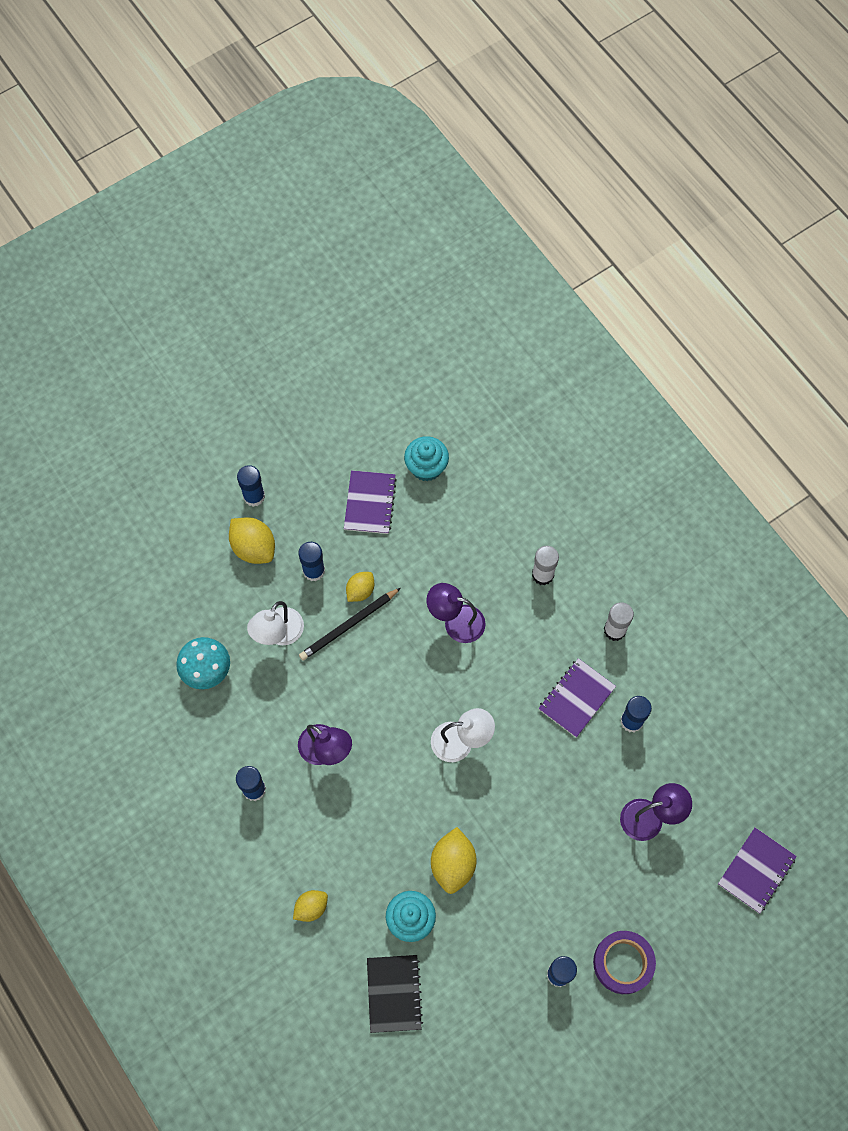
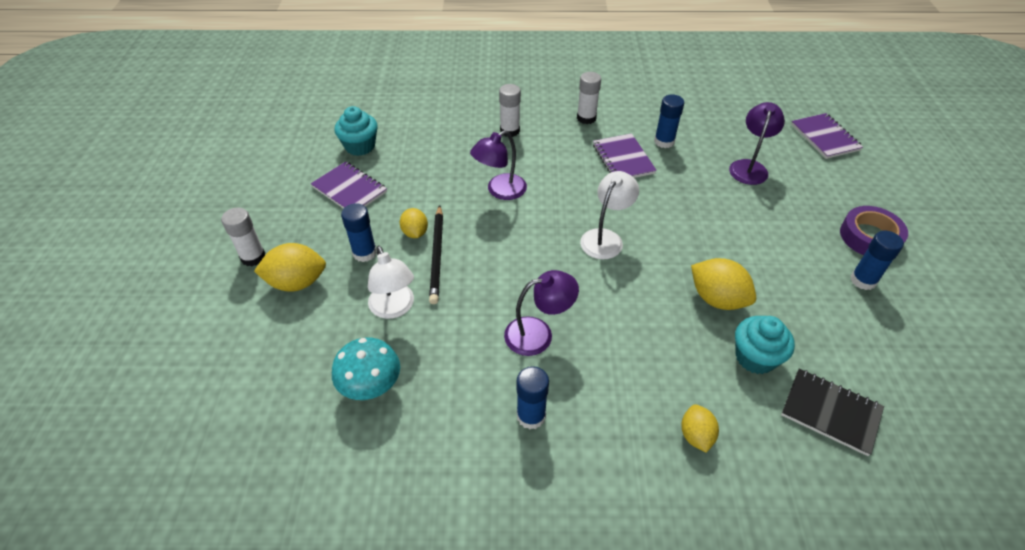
camera: 55 degrees left, 20 degrees down
(254, 496) = (253, 257): blue glue stick -> white glue stick

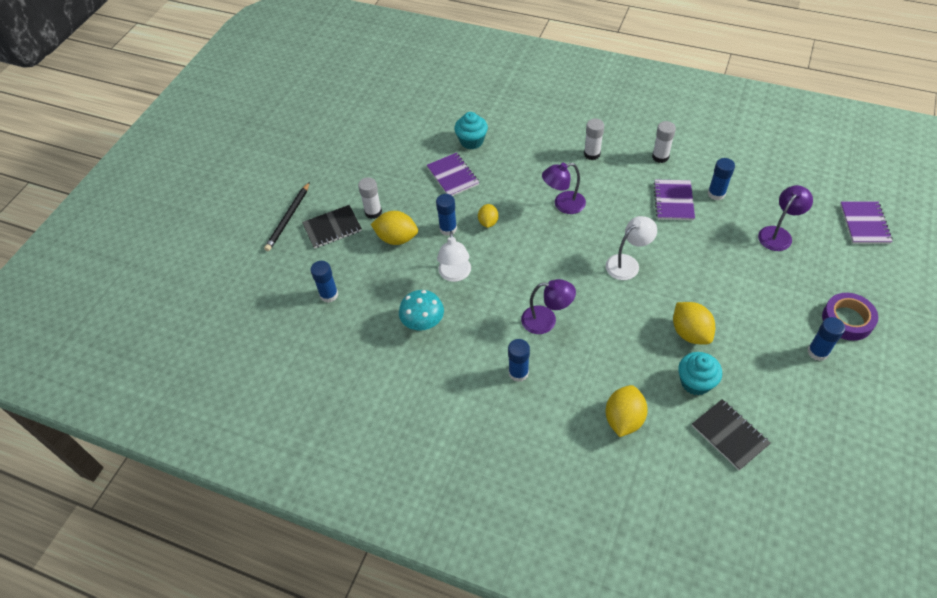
camera: 25 degrees right, 5 degrees up
(197, 292) = (332, 228): none -> black notebook
(215, 386) = (329, 295): none -> blue glue stick
(437, 256) = (497, 244): black pencil -> black pencil (288, 218)
(696, 435) = (623, 419): yellow lemon -> yellow lemon, size x1.61

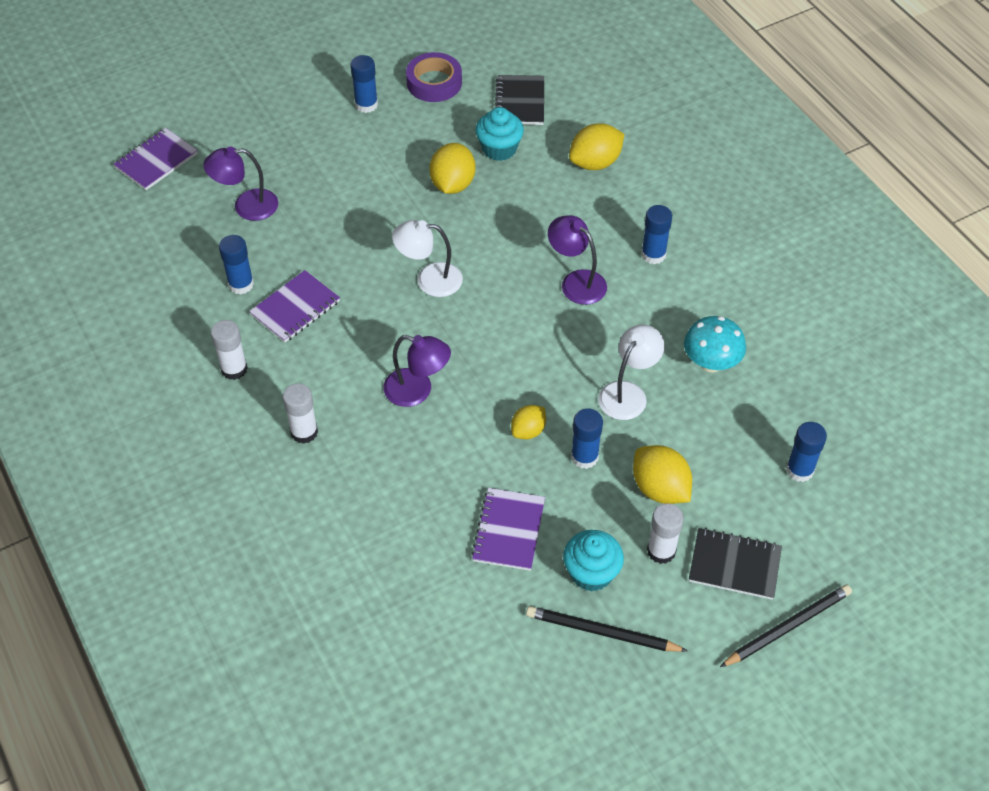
camera: 145 degrees left, 0 degrees up
(374, 166) = (602, 632): none -> black pencil
(471, 141) = (429, 571): turquoise cupcake -> turquoise cupcake (591, 573)
(847, 320) = (305, 108): purple tape -> purple tape (434, 83)

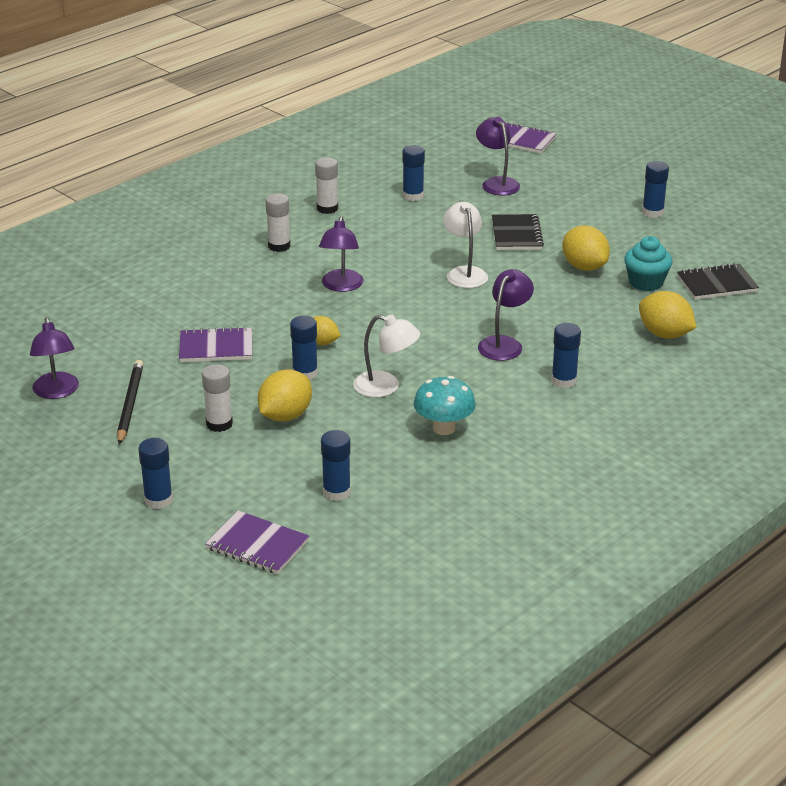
camera: 75 degrees right, 20 degrees down
(295, 308) = (400, 221): purple notebook -> purple notebook (257, 545)
(434, 83) = (707, 238): purple tape -> none
(452, 184) = (584, 267): yellow lemon -> yellow lemon turned 60 degrees clockwise
(557, 706) = (57, 392): none -> purple lamp
(591, 573) = (186, 392): turquoise cupcake -> none
(734, 565) = (216, 464): black notebook -> black notebook (516, 234)
(787, 627) = (158, 500): black pencil -> blue glue stick

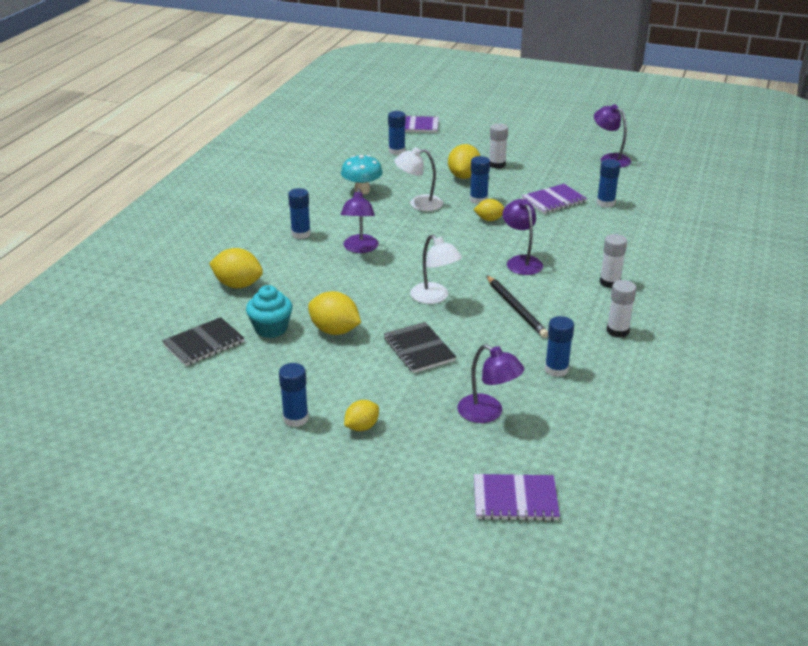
camera: 155 degrees right, 0 degrees up
(130, 404) = (560, 162): black pencil -> black pencil (516, 308)
(158, 500) = (485, 130): blue glue stick -> blue glue stick (605, 203)
(602, 196) = (362, 427): none -> yellow lemon

